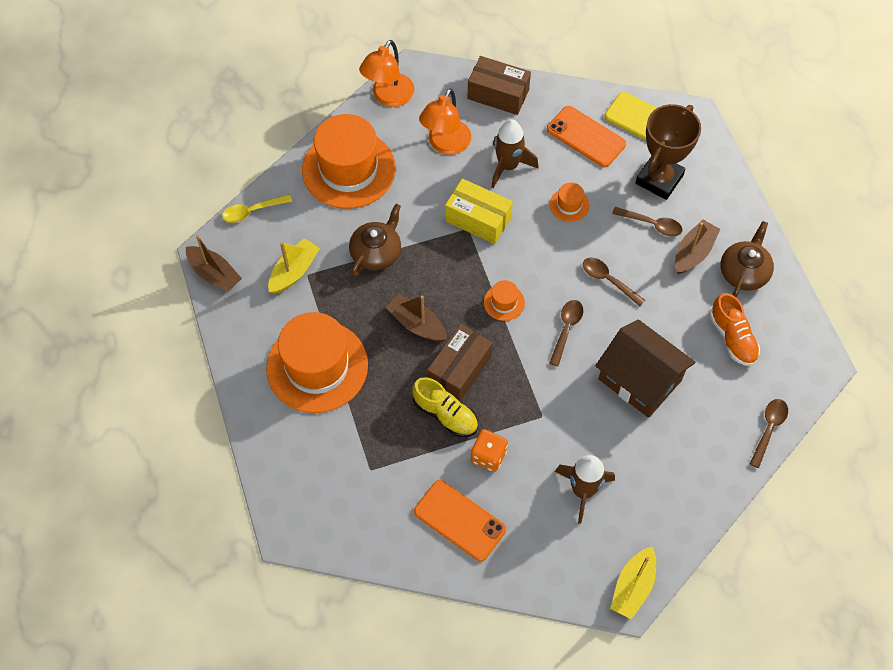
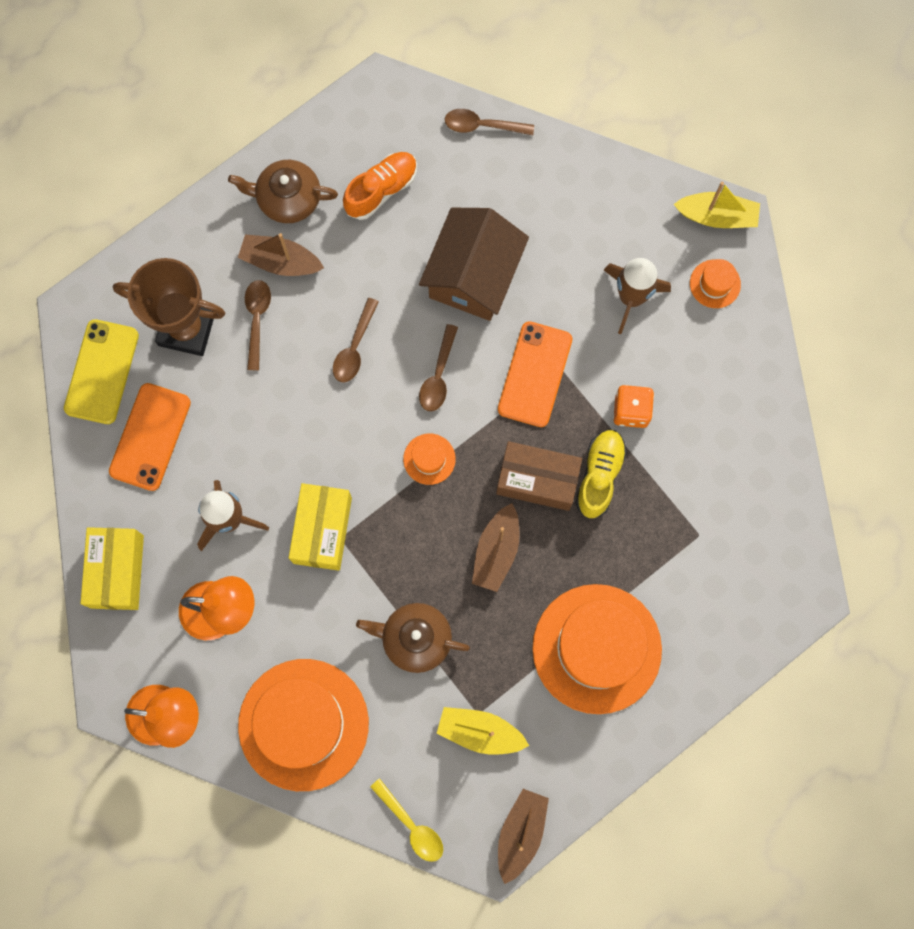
camera: 110 degrees left, 15 degrees up
(459, 520) = (718, 416): orange phone -> orange phone (535, 374)
(498, 94) = (117, 571): brown box -> yellow box
(566, 329) = (438, 376): brown spoon -> brown spoon turned 75 degrees counterclockwise
(569, 205) = (262, 426): orange hat -> orange hat (715, 284)

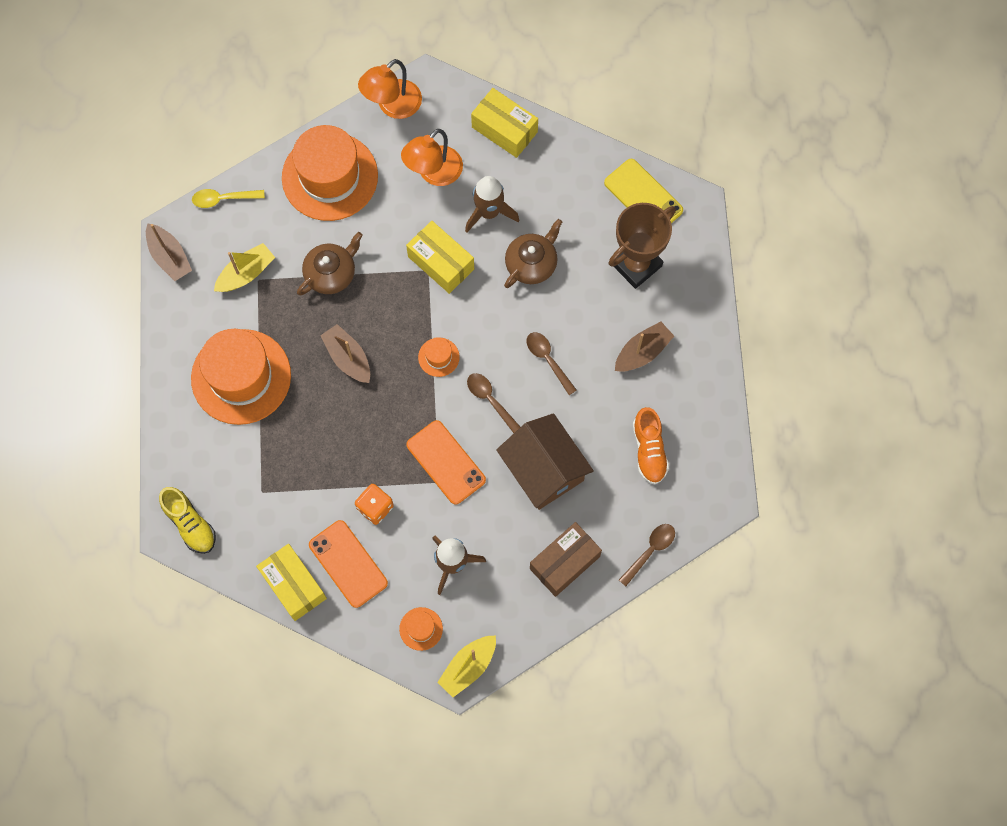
camera: 125 degrees right, 5 degrees down
(150, 437) = (578, 199): orange phone -> orange phone (348, 564)
(257, 319) = (611, 311): brown spoon -> none
(288, 198) = (685, 385): brown teapot -> brown teapot (532, 263)
(537, 480) = (374, 415): brown box -> brown box (564, 562)
(599, 476) = (347, 456): yellow shoe -> yellow shoe (190, 524)
(766, 434) = (293, 585): none -> yellow box

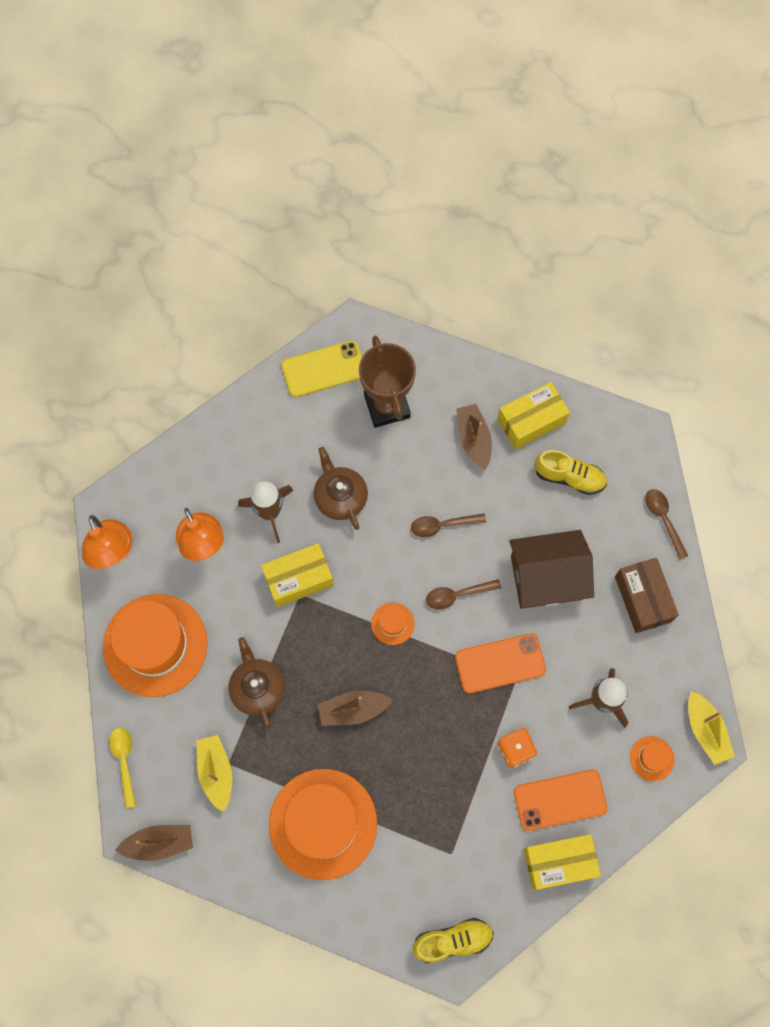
camera: 65 degrees left, 0 degrees up
(223, 199) = (124, 761): yellow spoon -> yellow spoon turned 150 degrees clockwise
(504, 129) = (192, 460): yellow box -> yellow box (531, 421)
(649, 450) = (569, 477): orange shoe -> yellow shoe

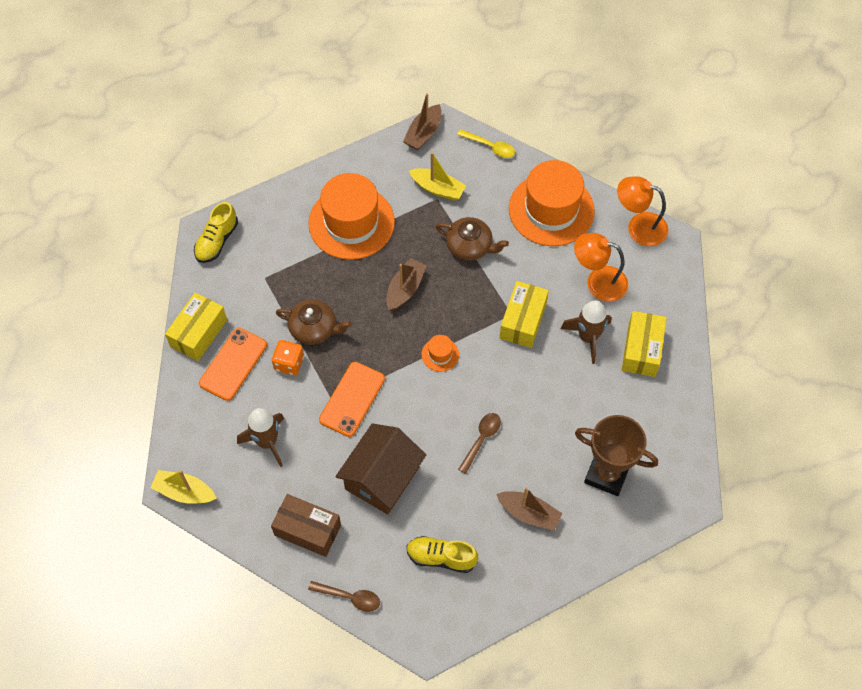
camera: 130 degrees right, 10 degrees down
(323, 369) = (674, 453): yellow phone -> none
(340, 496) = (561, 390): brown teapot -> brown teapot (314, 328)
(457, 595) = (423, 409): brown spoon -> none
(531, 421) = (508, 567): yellow box -> yellow box (642, 350)
(569, 477) = (441, 557): yellow shoe -> yellow shoe turned 45 degrees clockwise
(652, 758) = (202, 441): orange hat -> none

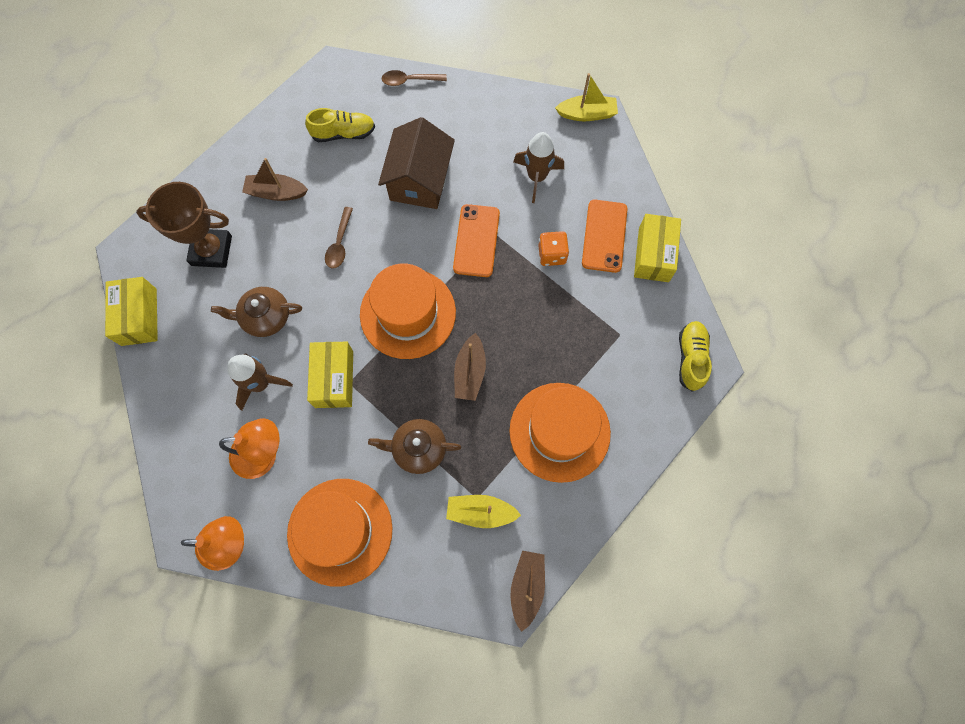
camera: 160 degrees right, 10 degrees up
(307, 530) = (467, 118): brown box -> none
(314, 328) = (544, 297): brown teapot -> brown teapot (265, 317)
(440, 354) = (408, 313): orange hat -> orange hat, size x2.41
(490, 147) = (439, 597): yellow spoon -> none
(642, 350) = (200, 389): yellow box -> yellow box (139, 317)

